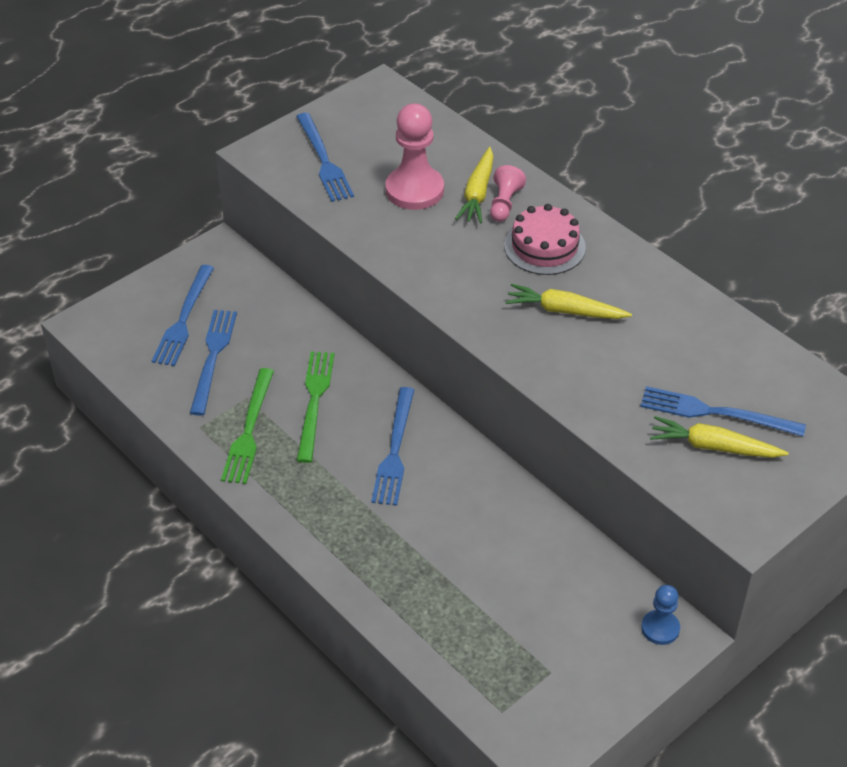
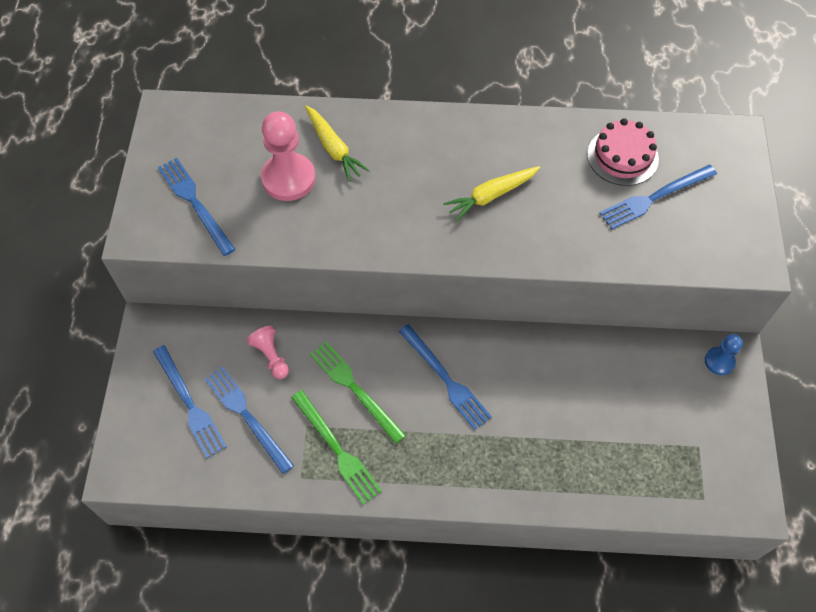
camera: 45 degrees left, 15 degrees up
(324, 160) = (195, 203): blue fork -> blue fork turned 150 degrees counterclockwise
(504, 203) = (360, 143): pink pawn -> pink pawn (271, 356)
(544, 247) = (424, 157): pink cake -> pink cake (622, 156)
(714, 447) = (680, 222): yellow carrot -> none

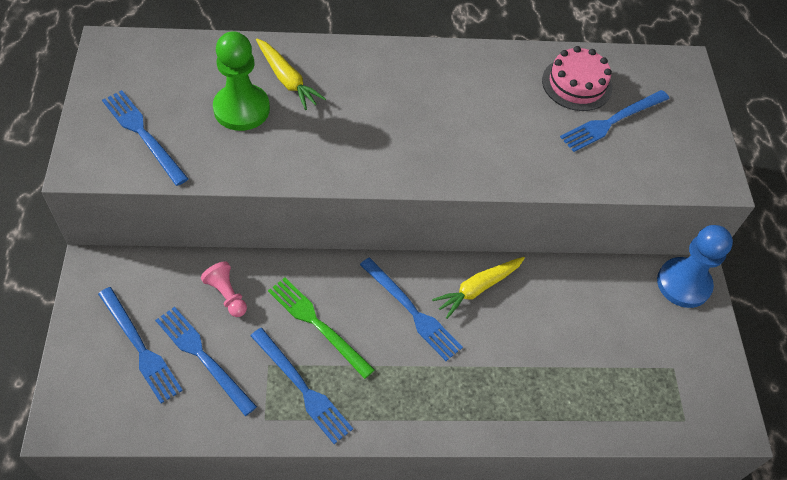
camera: 10 degrees left, 5 degrees down
(288, 178) = (241, 109): pink pawn -> green pawn
(337, 449) = (302, 387): green fork -> blue fork
(491, 196) = (451, 122): yellow carrot -> yellow carrot (478, 288)
(719, 361) = (683, 284): blue pawn -> blue pawn, size x1.82

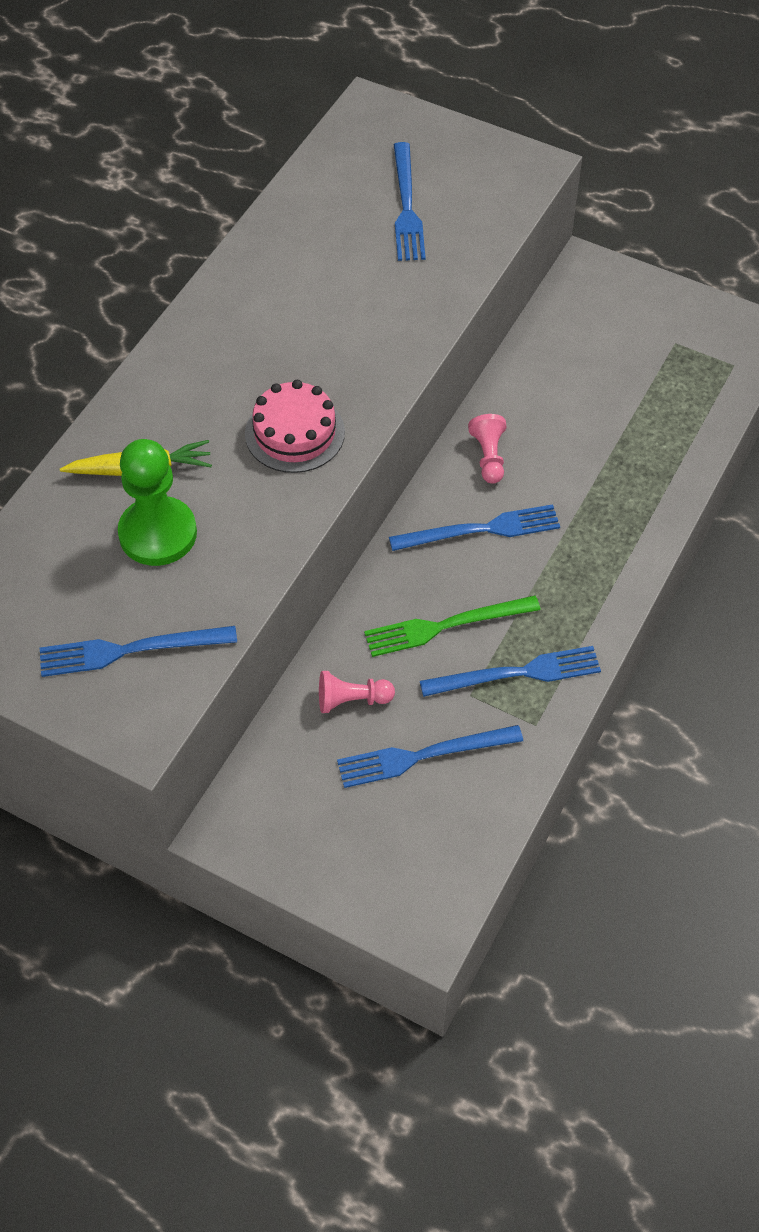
camera: 55 degrees left, 0 degrees up
(140, 347) = (371, 816): blue fork -> none
(478, 288) = (488, 457): yellow carrot -> pink pawn
(577, 84) = (335, 209): pink cake -> pink cake (295, 433)
(683, 284) = (588, 281): blue pawn -> none

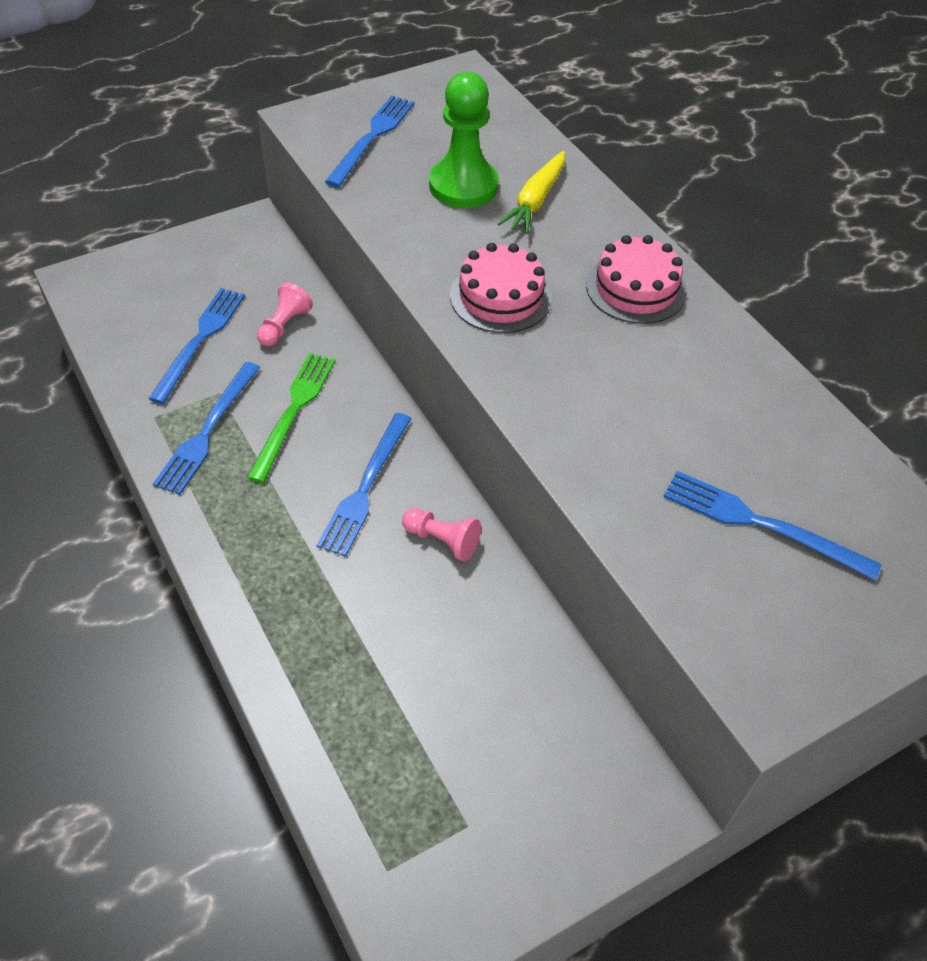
camera: 120 degrees right, 5 degrees down
(214, 353) = (636, 288): none -> pink cake

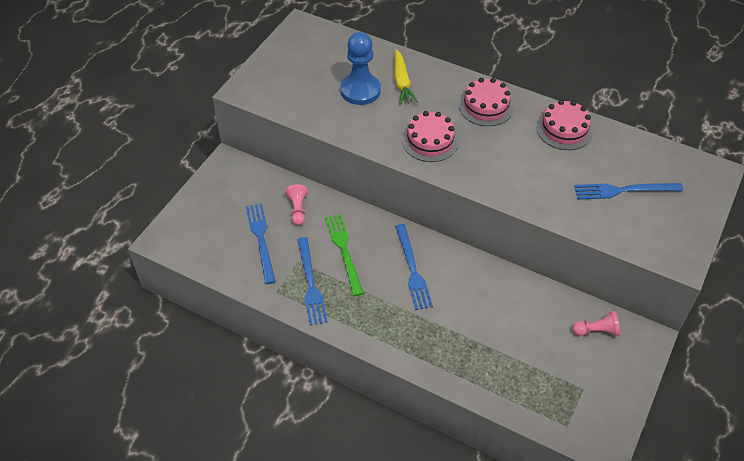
camera: 30 degrees left, 0 degrees up
(372, 138) = (290, 85): blue fork -> none
(442, 540) = (469, 275): pink pawn -> pink pawn (596, 331)
(463, 186) = (360, 90): green pawn -> blue pawn
(739, 379) = (564, 129): none -> pink cake

